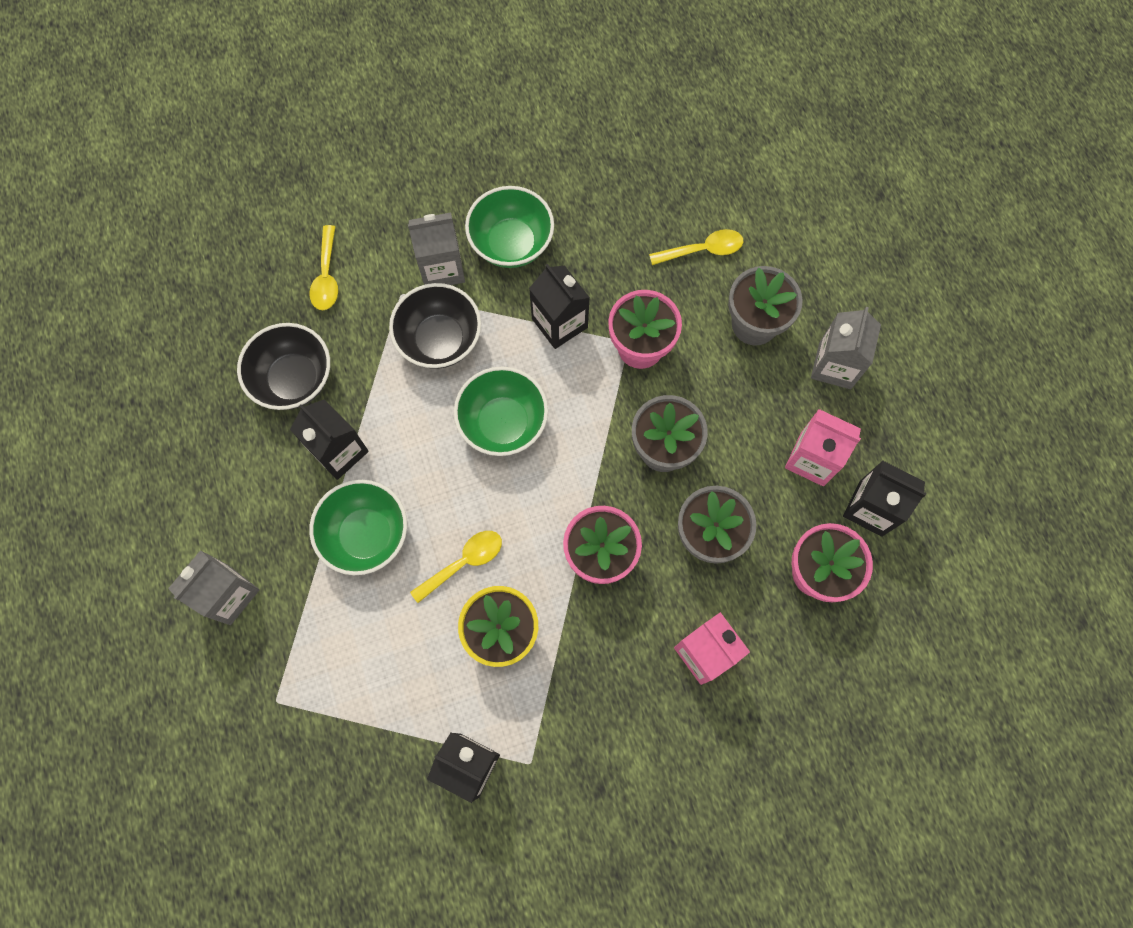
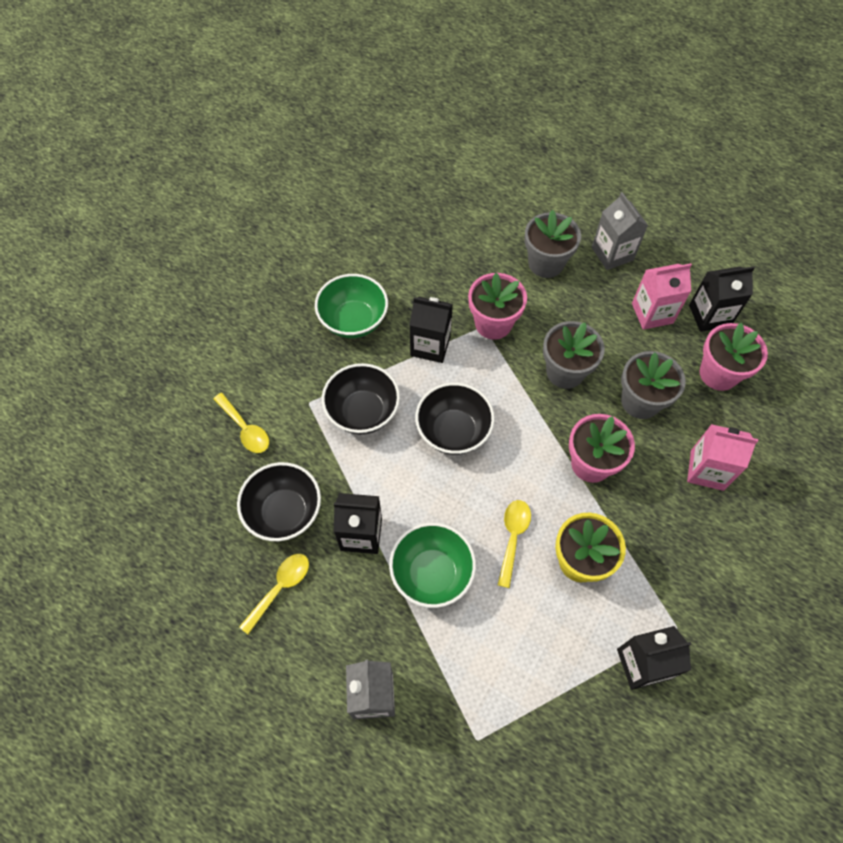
camera: 40 degrees left, 10 degrees down
(442, 268) = (322, 367): grey carton -> none
(503, 423) = (453, 431): green bowl -> black bowl
(702, 250) = (475, 243): yellow spoon -> yellow spoon (280, 588)

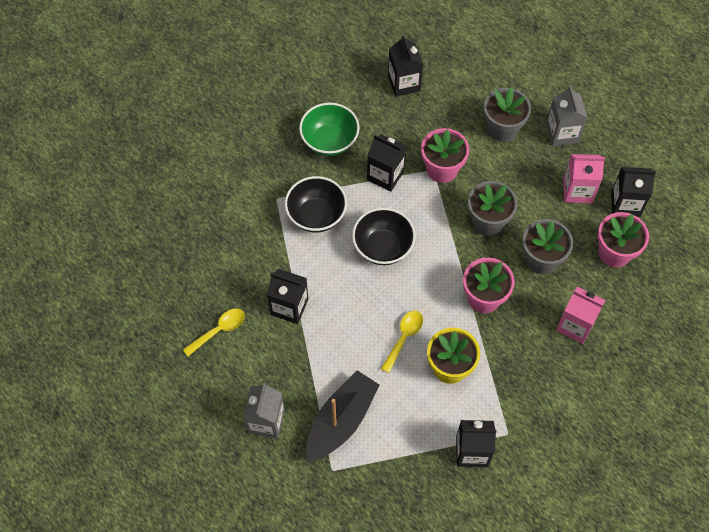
camera: 15 degrees right, 0 degrees up
(245, 429) = (222, 207): yellow spoon -> none
(284, 512) = (236, 277): black bowl -> none
(420, 237) = (404, 83): none -> black carton
(432, 573) = (334, 348): green bowl -> none
(468, 668) = (341, 421): none -> black boat

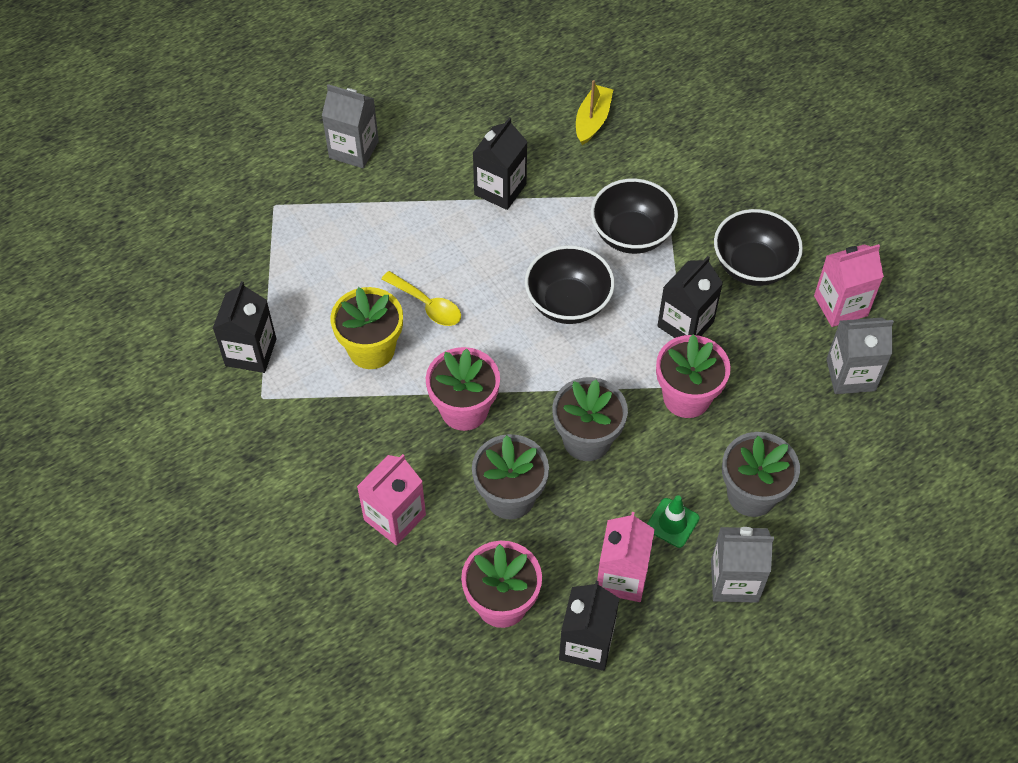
camera: 100 degrees right, 5 degrees down
(212, 254) = (592, 120): none -> yellow boat
(219, 330) = (484, 117): yellow spoon -> none
(329, 141) = (752, 266): green bowl -> black bowl
(341, 421) = (332, 222): black boat -> none
(352, 91) = (840, 305): none -> pink carton
(404, 83) = (850, 375): black carton -> grey carton
(533, 168) = (672, 523): none -> green traffic cone

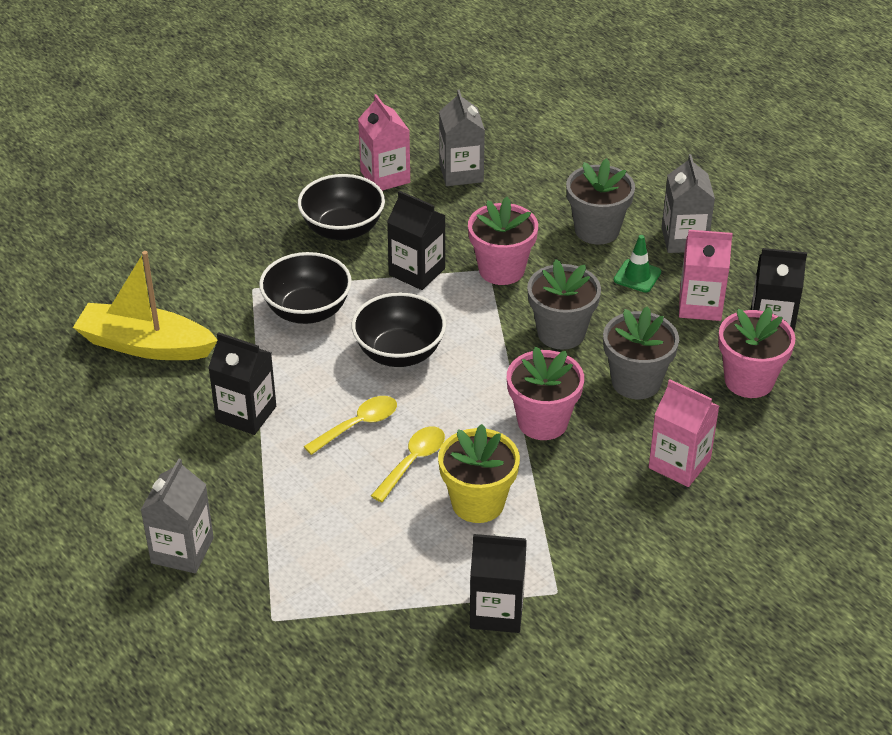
camera: 95 degrees left, 15 degrees down
(477, 267) = (358, 425): none -> yellow spoon
(592, 120) = (145, 345): yellow boat -> yellow boat, size x1.68

